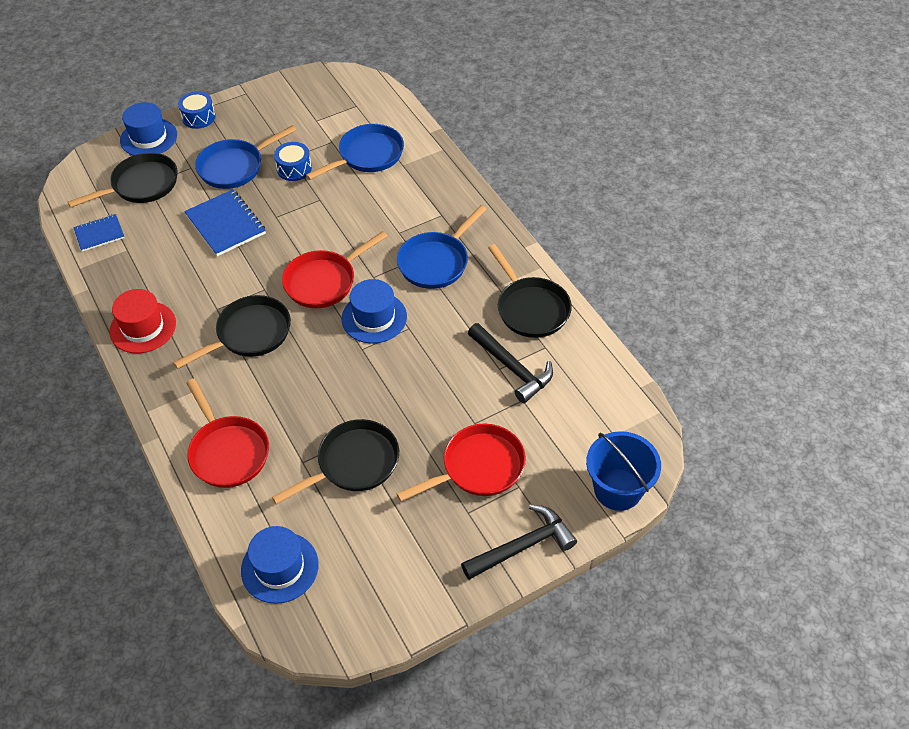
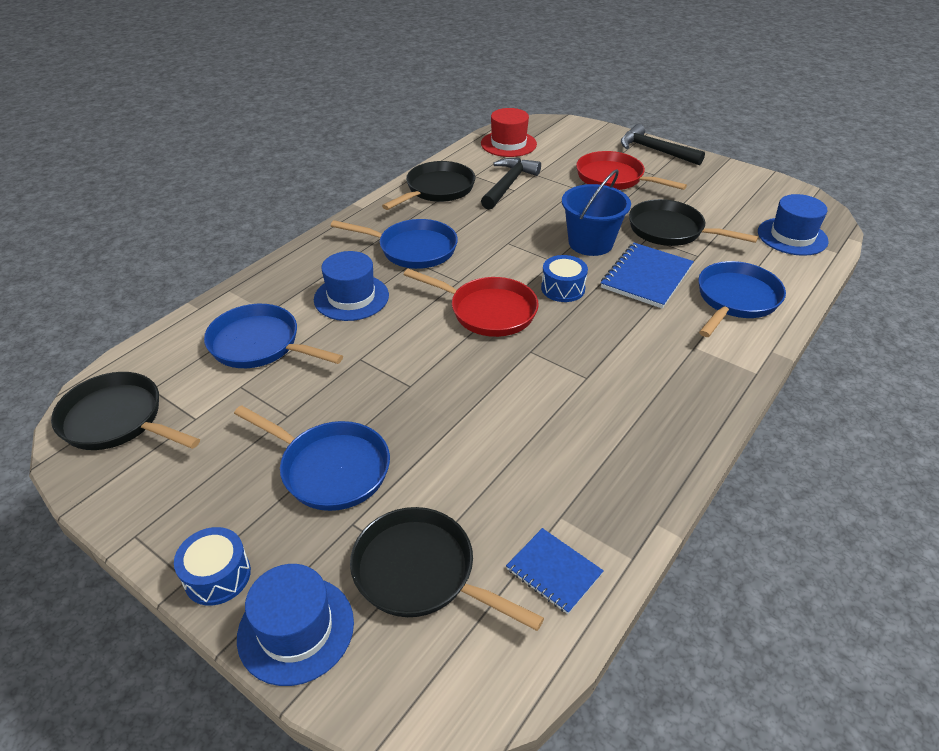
camera: 115 degrees left, 10 degrees down
(143, 327) = (664, 430): red hat -> red hat (508, 144)
(225, 224) = (450, 428): blue notebook -> blue notebook (646, 277)
(228, 452) = (735, 300): red pan -> blue pan
(250, 334) = (598, 338): black pan -> black pan (117, 420)
(294, 168) = (310, 403): blue drum -> blue drum (563, 288)
(374, 317) = (511, 265): blue hat -> blue hat (351, 297)
(617, 489) = (576, 129): blue bucket -> blue bucket (590, 243)

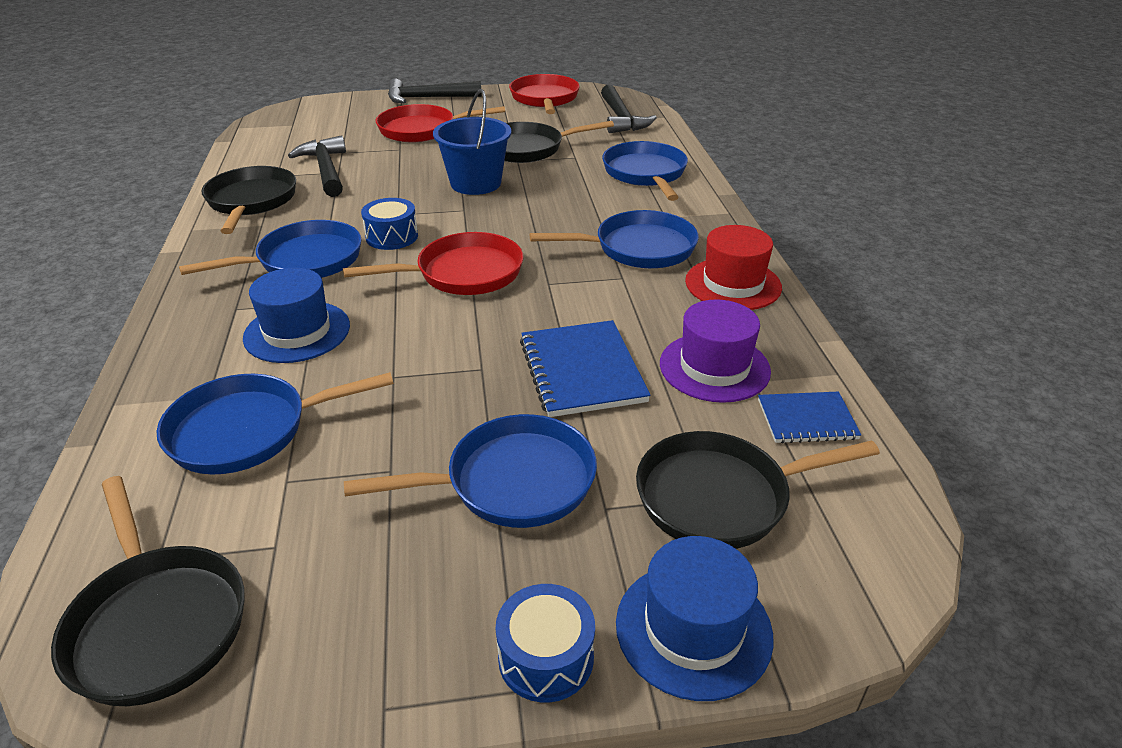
camera: 45 degrees left, 5 degrees down
(117, 420) = (156, 623): black pan -> black pan turned 105 degrees counterclockwise
(508, 144) = (274, 138): red hat -> red hat (733, 284)
(549, 487) = (714, 367): none -> purple hat
(563, 288) = (504, 225): blue drum -> blue drum (392, 237)
(633, 361) = (638, 248): none -> blue pan
(646, 277) = (559, 188): blue notebook -> blue notebook (582, 371)
(750, 189) = (545, 99): none -> red pan
(792, 236) = (621, 118): blue hat -> black hammer

